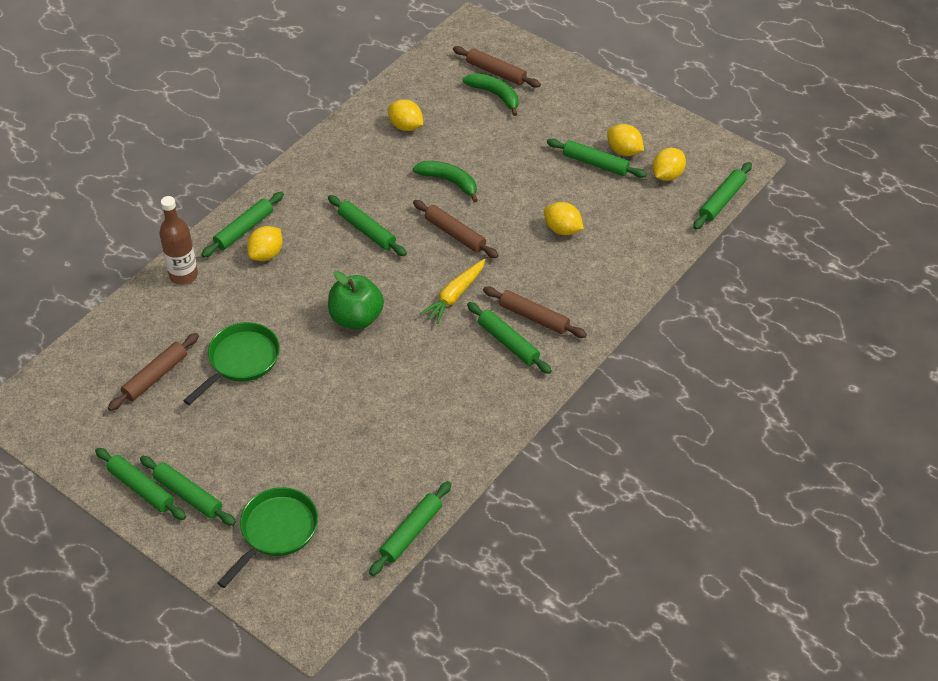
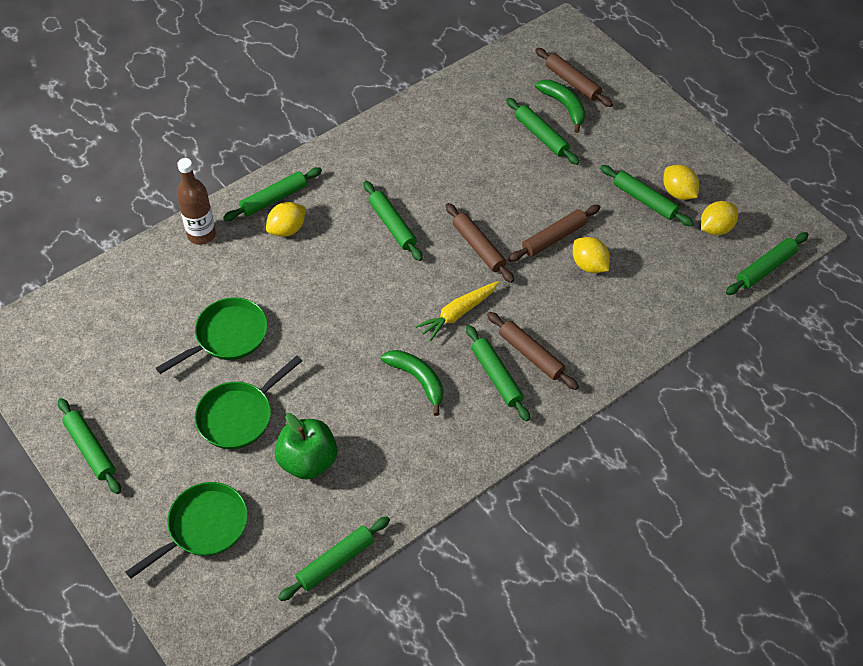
camera: 15 degrees right, 5 degrees up
(155, 377) = (141, 335): brown rolling pin -> brown rolling pin (554, 238)
(188, 495) = (132, 467): green rolling pin -> green rolling pin (541, 136)
(276, 428) = (239, 416): none -> green pan
(356, 318) = (353, 316): green apple -> green apple (308, 461)
(405, 126) = (465, 122): yellow lemon -> none
(449, 181) = (490, 190): green banana -> green banana (418, 380)

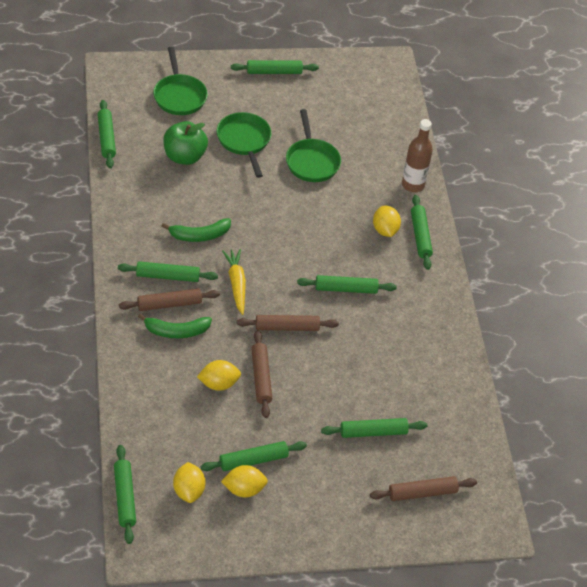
camera: 115 degrees right, 5 degrees down
(564, 106) = (397, 469): green banana -> green banana (177, 331)

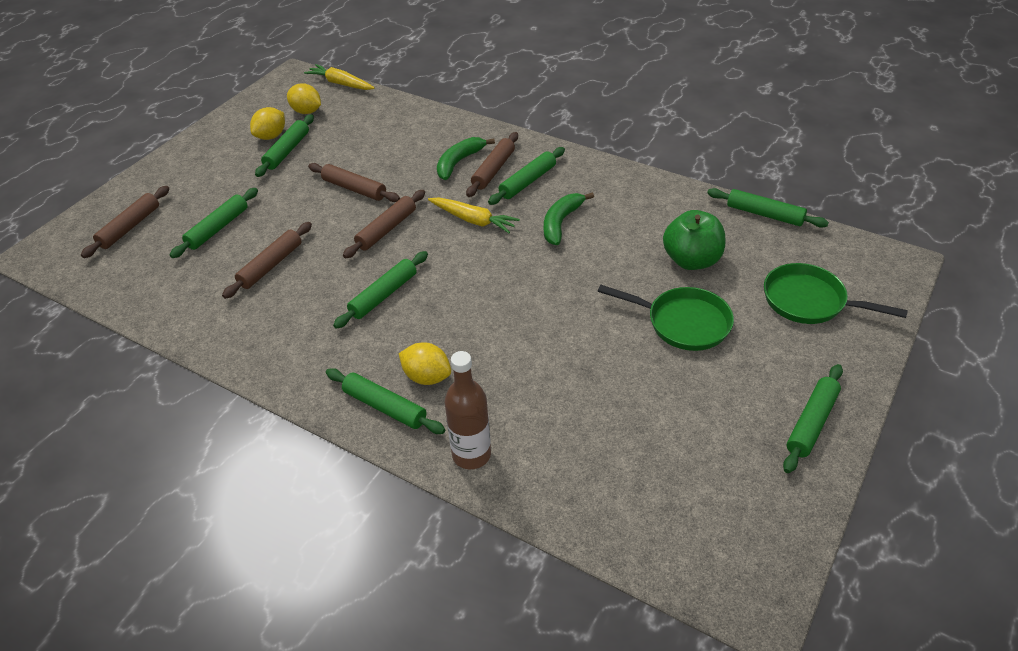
camera: 135 degrees right, 5 degrees down
(124, 497) = (341, 84): green rolling pin -> yellow carrot
(218, 384) = (378, 163): yellow lemon -> none
(312, 161) = (599, 369): green pan -> none
(376, 369) = (271, 265): none -> brown rolling pin

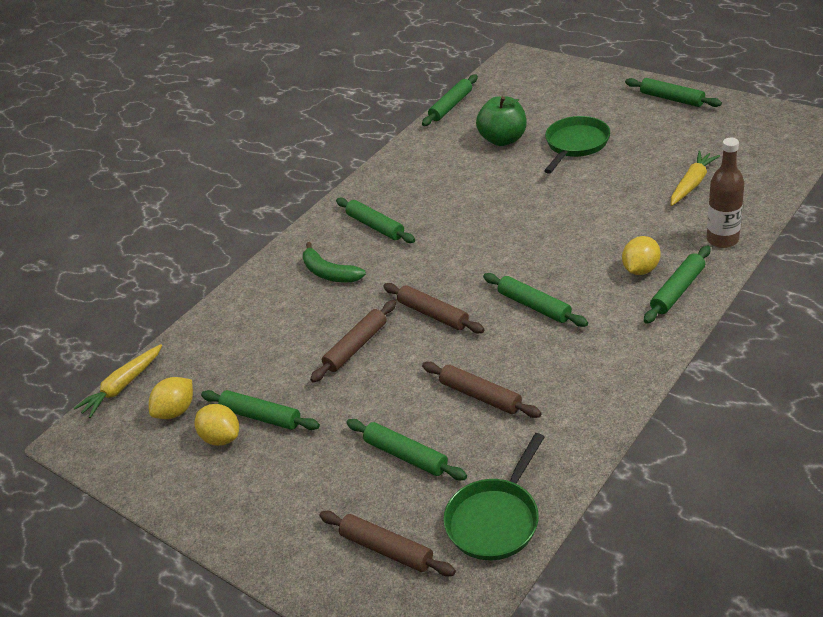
camera: 80 degrees left, 5 degrees down
(473, 220) = (429, 257): yellow carrot -> yellow carrot (692, 184)
(493, 170) = (350, 248): brown rolling pin -> none
(561, 223) = (443, 205): green banana -> none
(809, 301) = (554, 93): green pan -> green pan (495, 519)

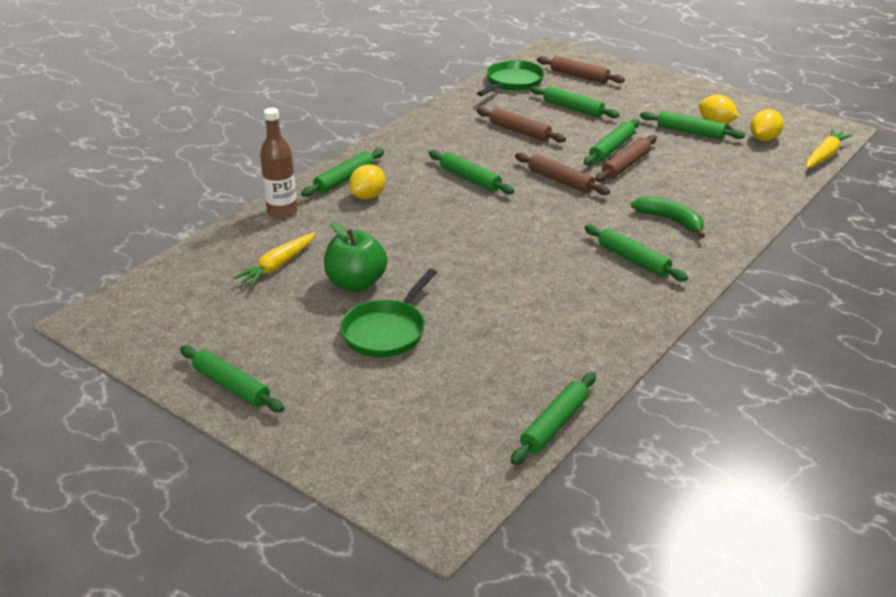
camera: 175 degrees right, 5 degrees down
(367, 374) = (612, 148): none -> green rolling pin
(503, 139) = (479, 352): green apple -> green apple (356, 283)

